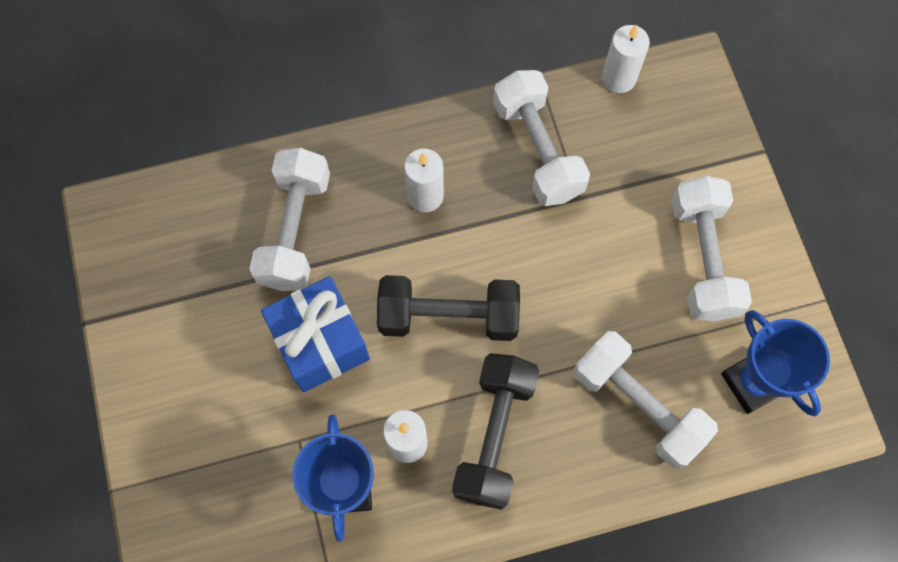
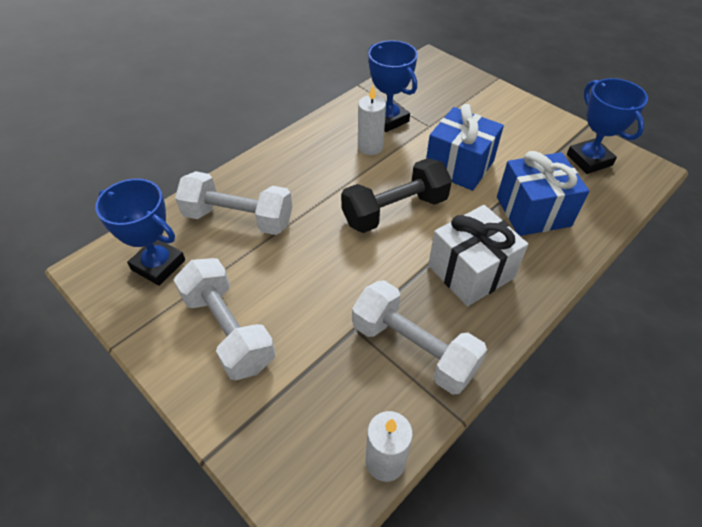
camera: 150 degrees right, 20 degrees down
(157, 264) = (589, 160): none -> blue trophy
(295, 230) = (533, 211): white dumbbell -> blue gift
(425, 196) = (470, 271): white candle -> white gift
(494, 435) = (323, 169): black dumbbell -> none

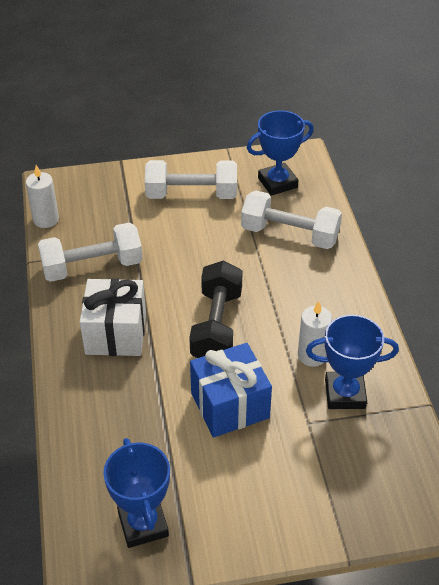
camera: 125 degrees right, 5 degrees down
(238, 218) = (289, 234): white dumbbell -> white dumbbell turned 60 degrees clockwise
(533, 211) = (129, 419): blue gift -> none
(589, 160) = (143, 524): blue trophy -> blue trophy turned 60 degrees clockwise

